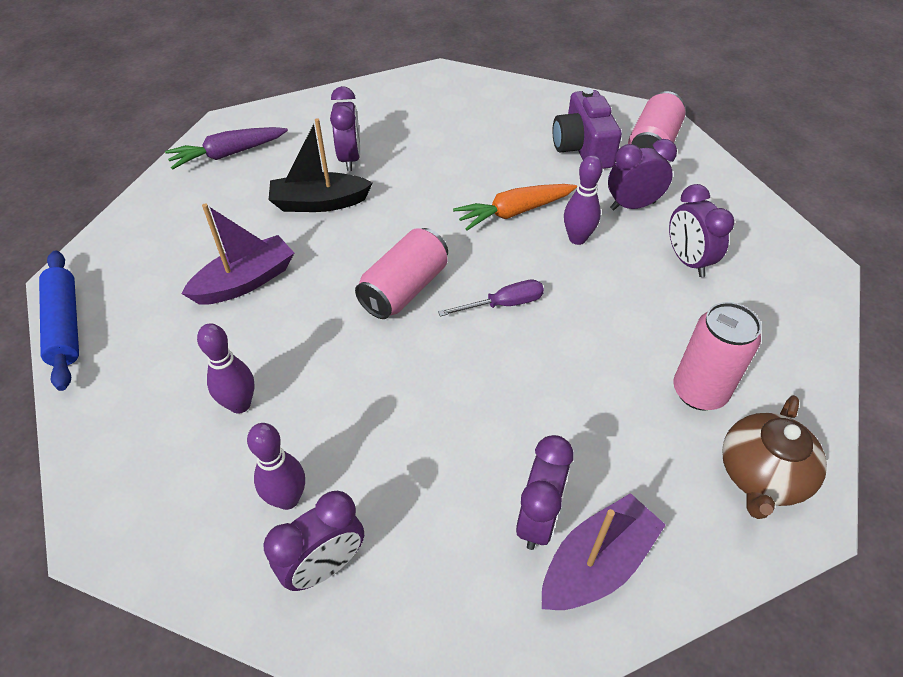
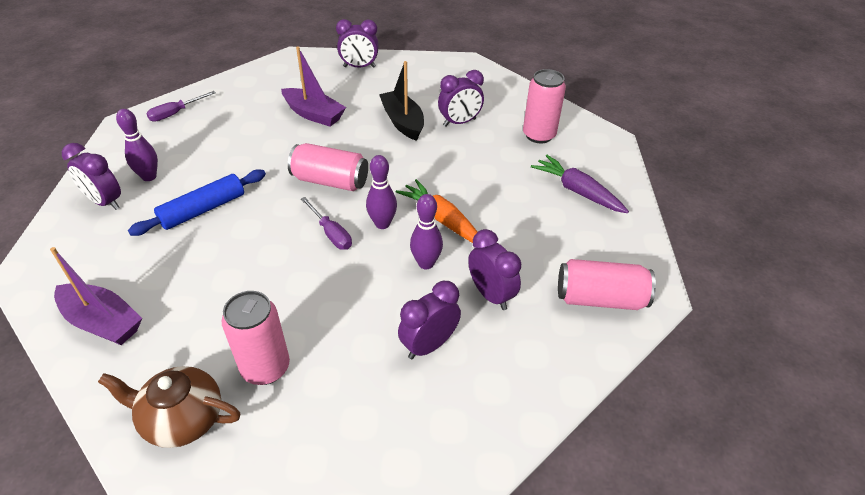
camera: 70 degrees right, 5 degrees down
(65, 325) = (260, 68): blue rolling pin -> blue rolling pin (203, 209)
(122, 453) = (175, 113): none -> purple screwdriver
(228, 154) = (433, 73): purple carrot -> purple carrot (577, 191)
(240, 404) = (214, 141): purple bowling pin -> purple bowling pin (382, 224)
(408, 112) = (539, 135): none -> pink can
(538, 518) = (138, 286): purple clock -> purple clock (359, 67)
(582, 148) = (558, 247): purple camera -> none

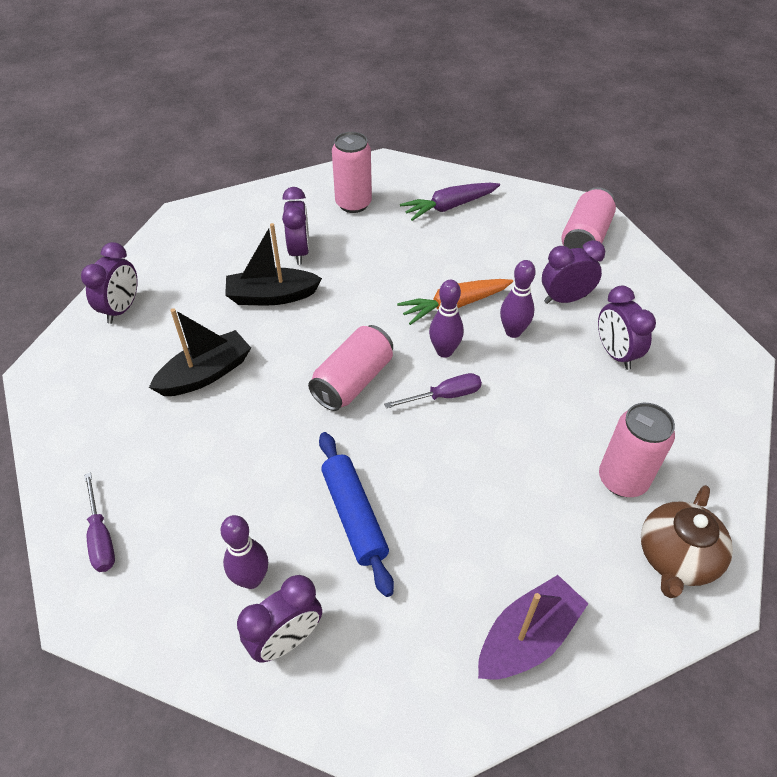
camera: 70 degrees left, 5 degrees up
(314, 114) = (206, 374): purple boat -> black boat

